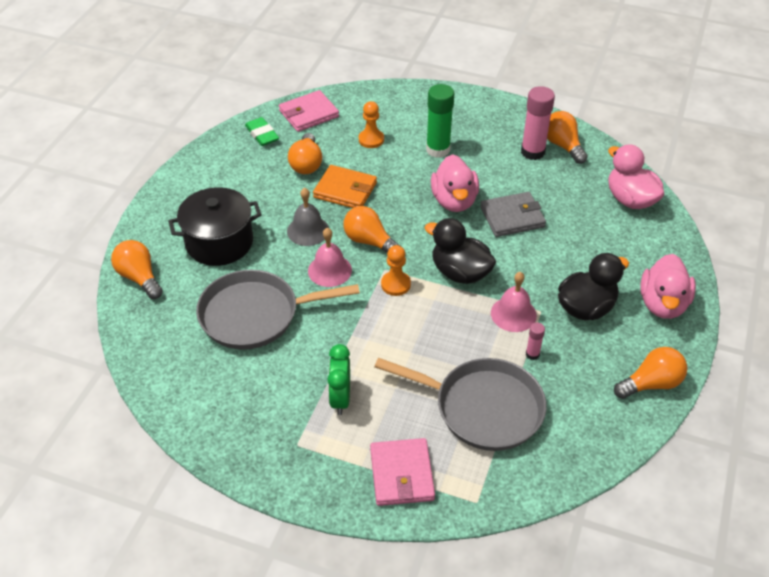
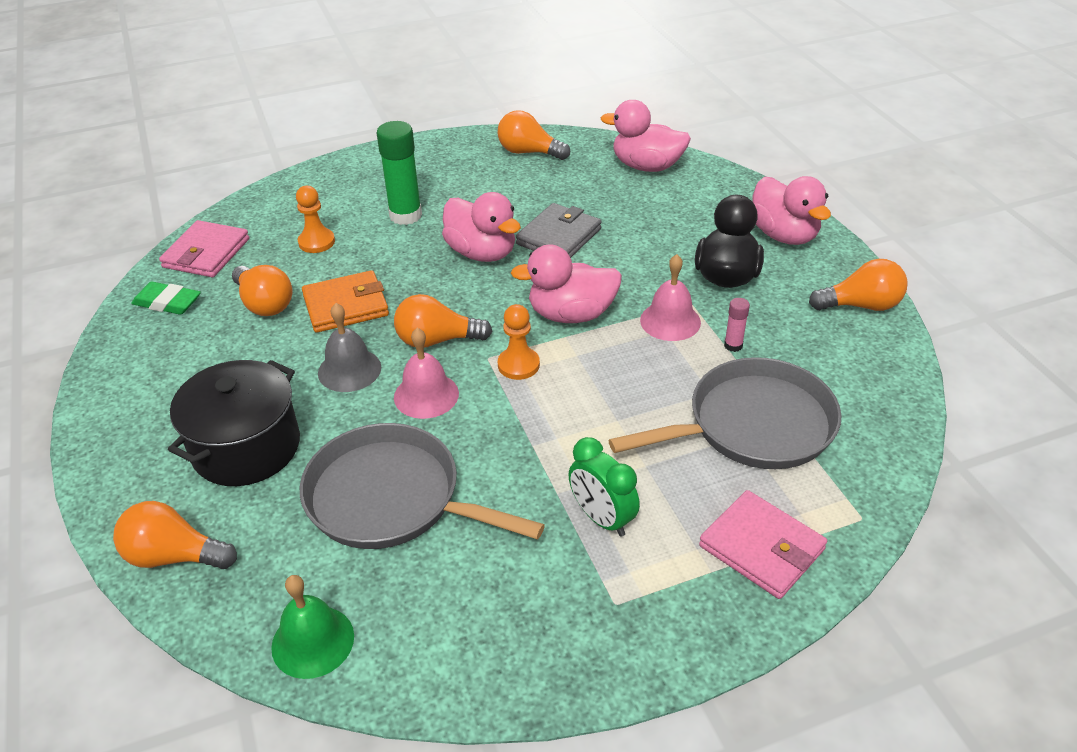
camera: 40 degrees left, 5 degrees down
(153, 360) = (313, 641): none -> green bell
(255, 315) = (390, 498): grey pan -> grey pan turned 75 degrees clockwise
(460, 272) = (571, 314): black duck -> pink duck
(532, 152) = (506, 171): pink glue stick -> none
(651, 384) = (860, 305): orange light bulb -> orange light bulb turned 60 degrees clockwise

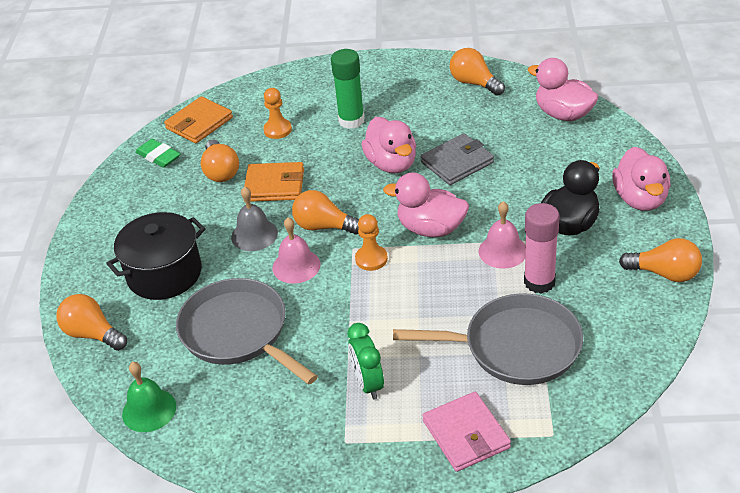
camera: 25 degrees right, 0 degrees up
(206, 253) = (199, 123): pink wallet -> orange wallet
(733, 345) = (539, 282): pink glue stick -> pink glue stick, size x2.09

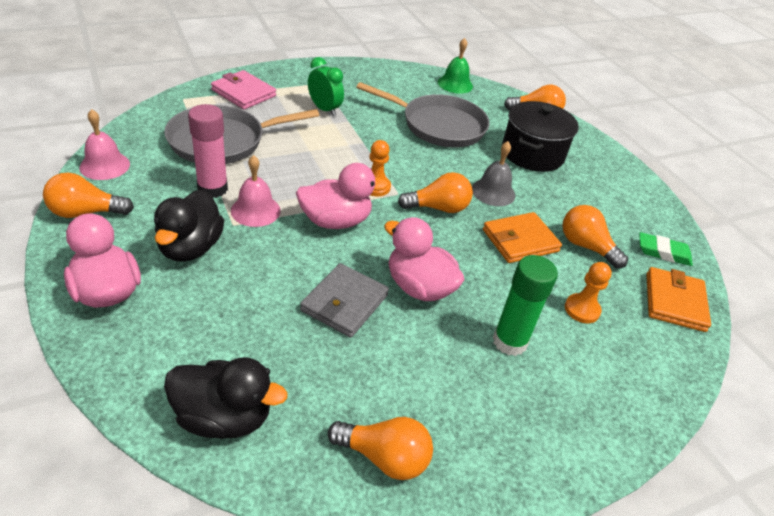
camera: 145 degrees right, 0 degrees up
(296, 266) = (435, 173): pink bell -> pink bell (104, 165)
(563, 114) = (224, 417): pink duck -> black duck

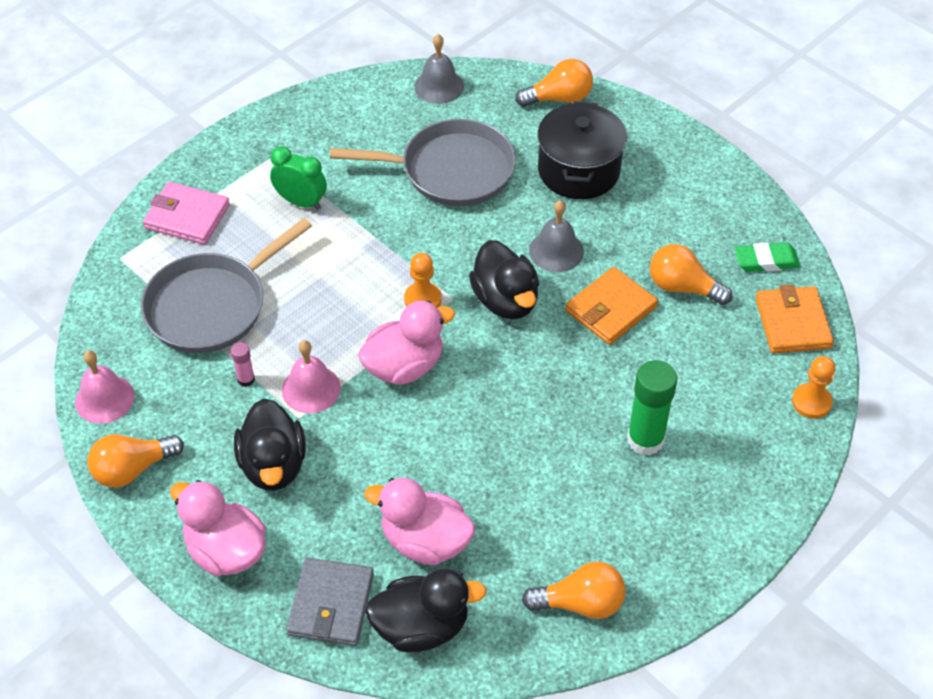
camera: 15 degrees left, 10 degrees up
(212, 189) = (246, 379): pink glue stick -> pink glue stick, size x0.48
(344, 303) = (466, 464): grey wallet -> grey wallet (331, 604)
(419, 287) = (531, 414): pink duck -> pink duck (425, 541)
(438, 208) = (505, 300): orange light bulb -> black duck
(455, 84) = (439, 86): green bell -> grey bell
(582, 309) = (703, 372): orange pawn -> orange pawn (811, 402)

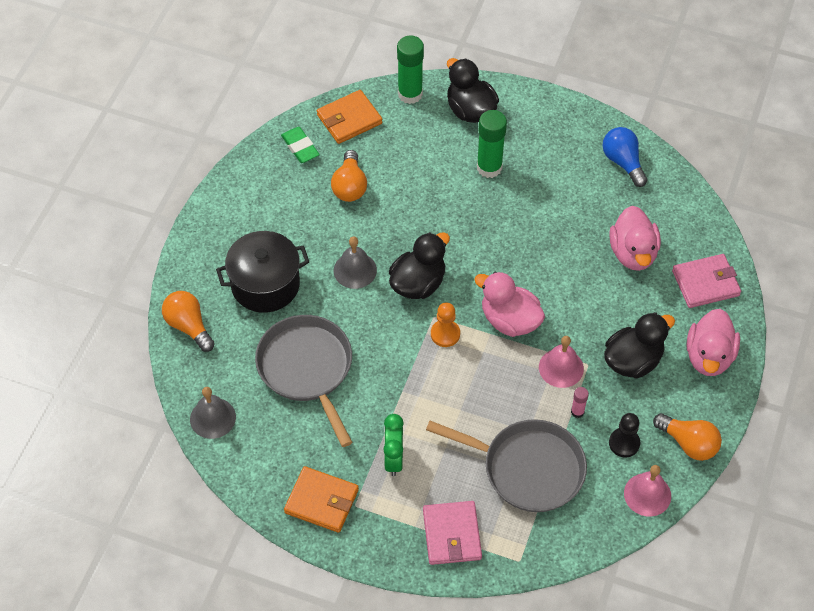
camera: 115 degrees left, 5 degrees up
(178, 406) = (624, 443): none -> black pawn
(331, 604) = (705, 283): grey wallet -> pink wallet
(421, 627) = (688, 232): black duck -> black duck (470, 110)
(580, 603) = (623, 162): orange light bulb -> blue light bulb
(611, 309) = (392, 220): orange wallet -> orange wallet (321, 501)
(811, 402) = (410, 94): orange pawn -> green glue stick

